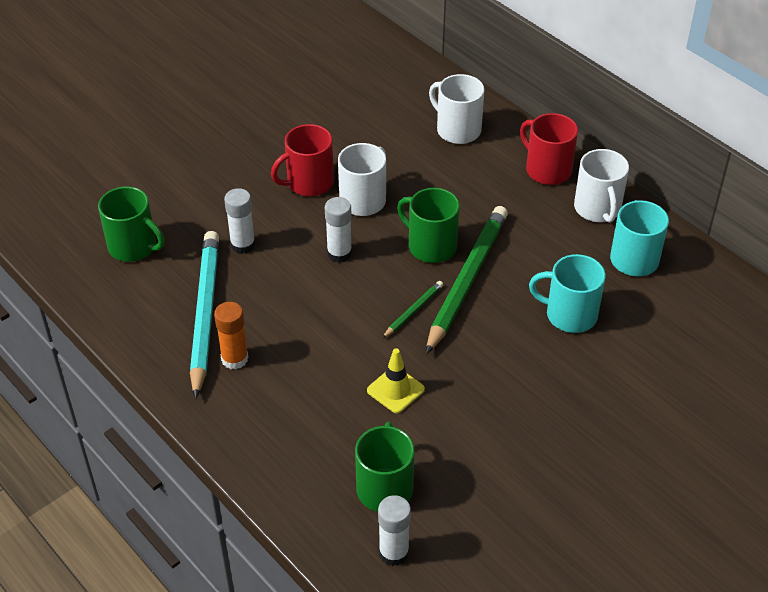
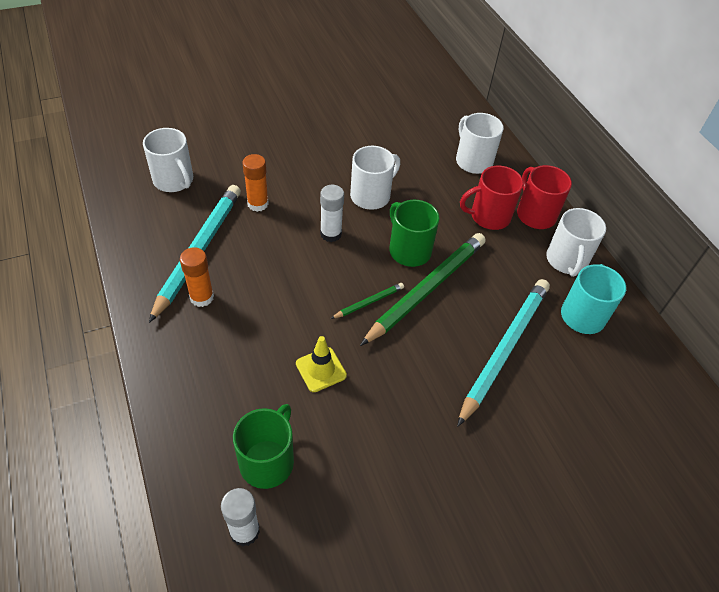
camera: 15 degrees right, 5 degrees up
(134, 247) = (174, 180): green mug -> white mug
(243, 245) = (258, 204): white glue stick -> orange glue stick
(308, 183) = (334, 169): red mug -> red mug (489, 216)
(569, 315) = (504, 349): turquoise mug -> turquoise pencil

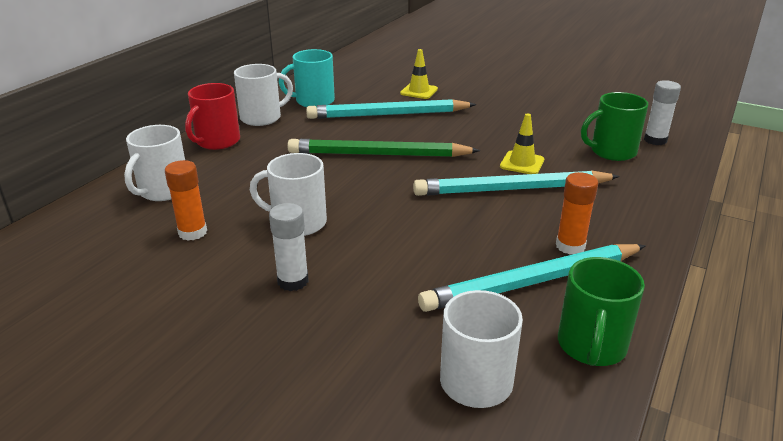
camera: 125 degrees left, 20 degrees down
(258, 204) = (412, 285): orange glue stick -> orange glue stick (192, 232)
(293, 327) = (511, 189): none -> turquoise pencil
(331, 234) = (386, 220): white glue stick -> white glue stick (293, 281)
(369, 302) = (431, 170): green pencil -> none
(409, 250) = (346, 176): green mug -> green mug (591, 346)
(489, 216) = (247, 158): red mug -> none
(548, 419) = (419, 91): none -> yellow traffic cone

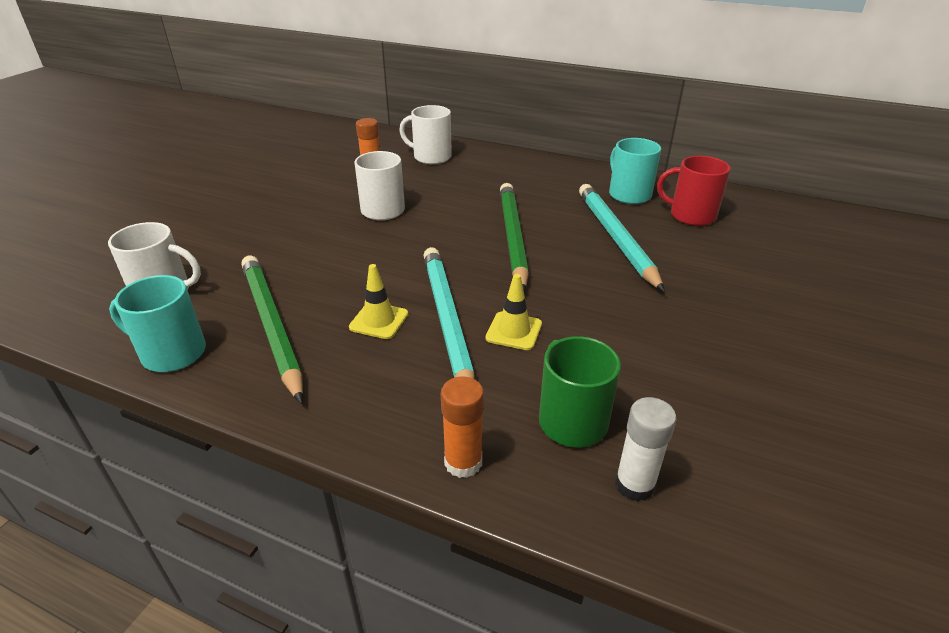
camera: 85 degrees right, 5 degrees up
(217, 141) = (518, 163): red mug -> red mug (691, 215)
(262, 118) = (575, 175): white mug -> none
(293, 281) = (303, 216): white glue stick -> none
(419, 91) = (700, 255): yellow traffic cone -> yellow traffic cone (379, 321)
(532, 282) = (271, 325): turquoise pencil -> green pencil
(570, 246) = (326, 355): orange glue stick -> orange glue stick (463, 462)
(591, 346) = (172, 353): green mug -> turquoise mug

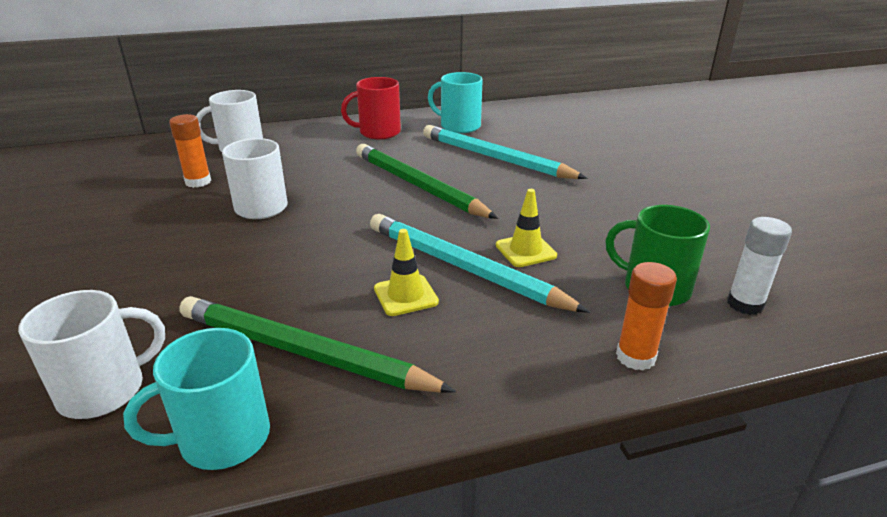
camera: 40 degrees left, 5 degrees down
(691, 215) = (522, 127): red mug -> red mug (378, 132)

